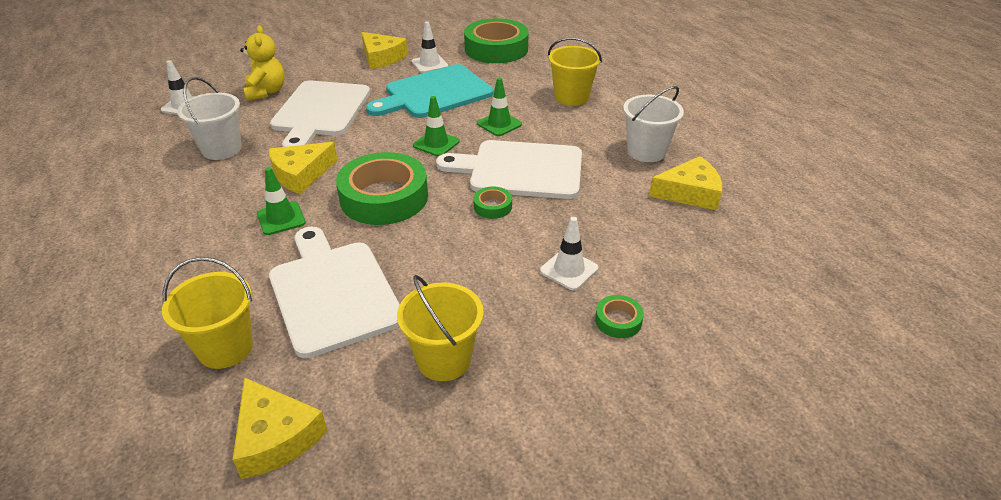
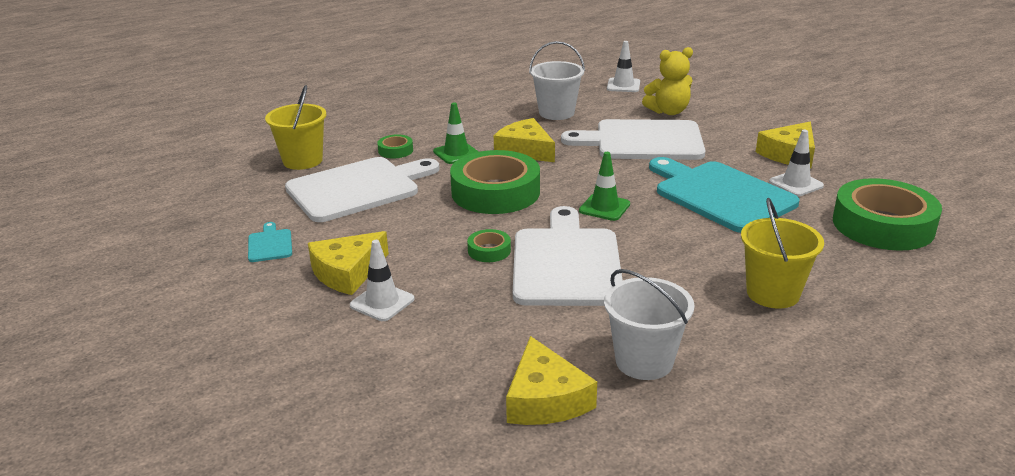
camera: 85 degrees right, 10 degrees down
(275, 437) = (214, 191): yellow cheese -> yellow cheese (347, 272)
(444, 360) = (270, 244): yellow bucket -> turquoise cutting board
(499, 124) = (666, 242): green traffic cone -> none
(618, 320) = (300, 334): green tape -> green tape (395, 150)

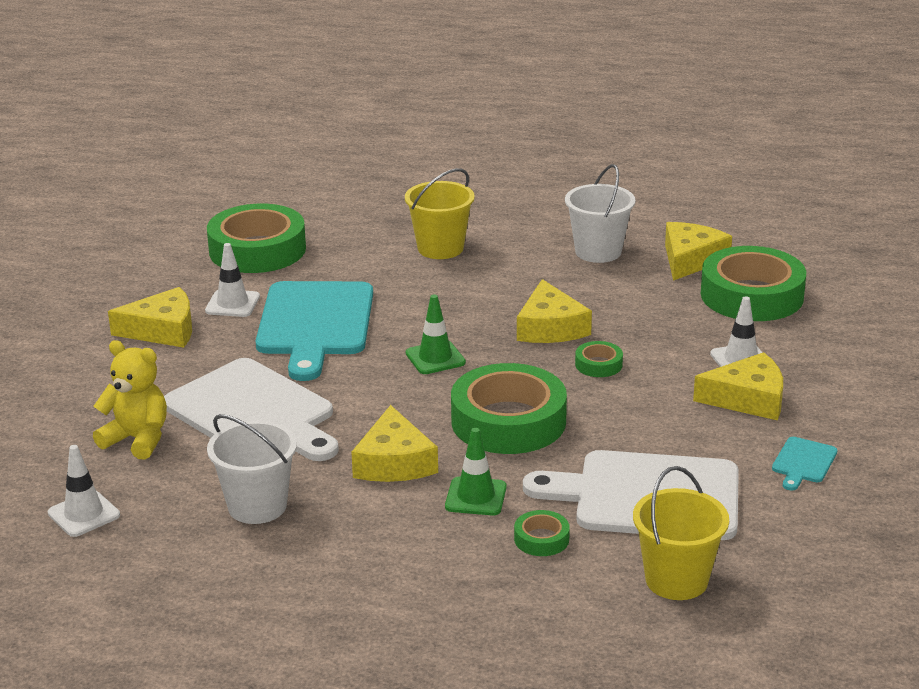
camera: 140 degrees left, 0 degrees up
(436, 380) = (751, 295): none -> green tape
(566, 263) = (550, 327): white cutting board -> yellow cheese

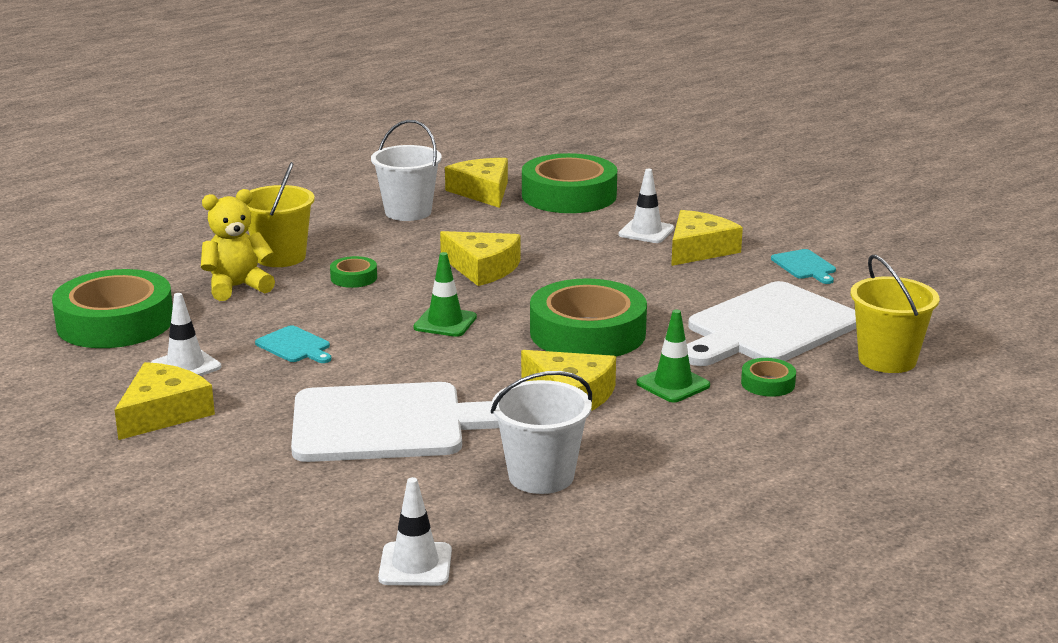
camera: 50 degrees left, 5 degrees down
(137, 439) = (333, 492): yellow teddy bear -> yellow teddy bear (237, 287)
(315, 324) = (295, 346): turquoise cutting board -> turquoise cutting board, size x0.42
(598, 364) = (566, 274): green tape -> green tape (354, 277)

